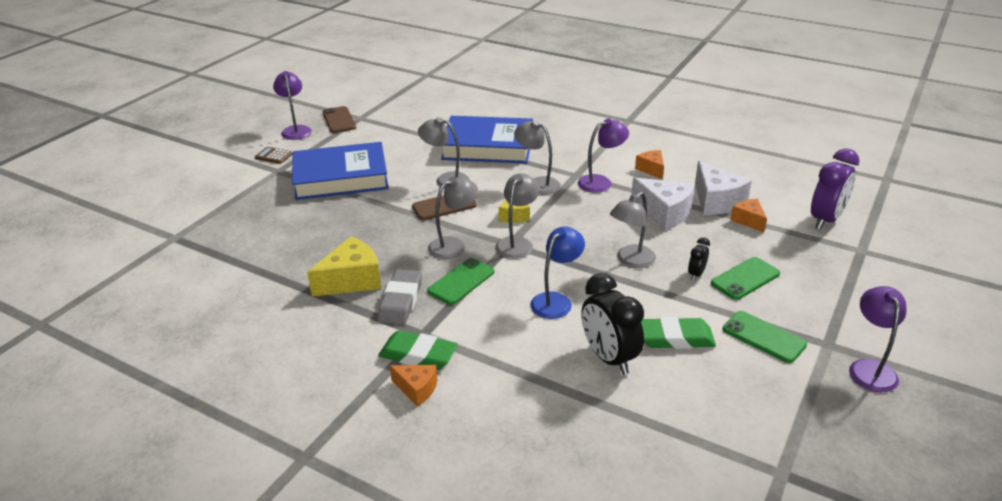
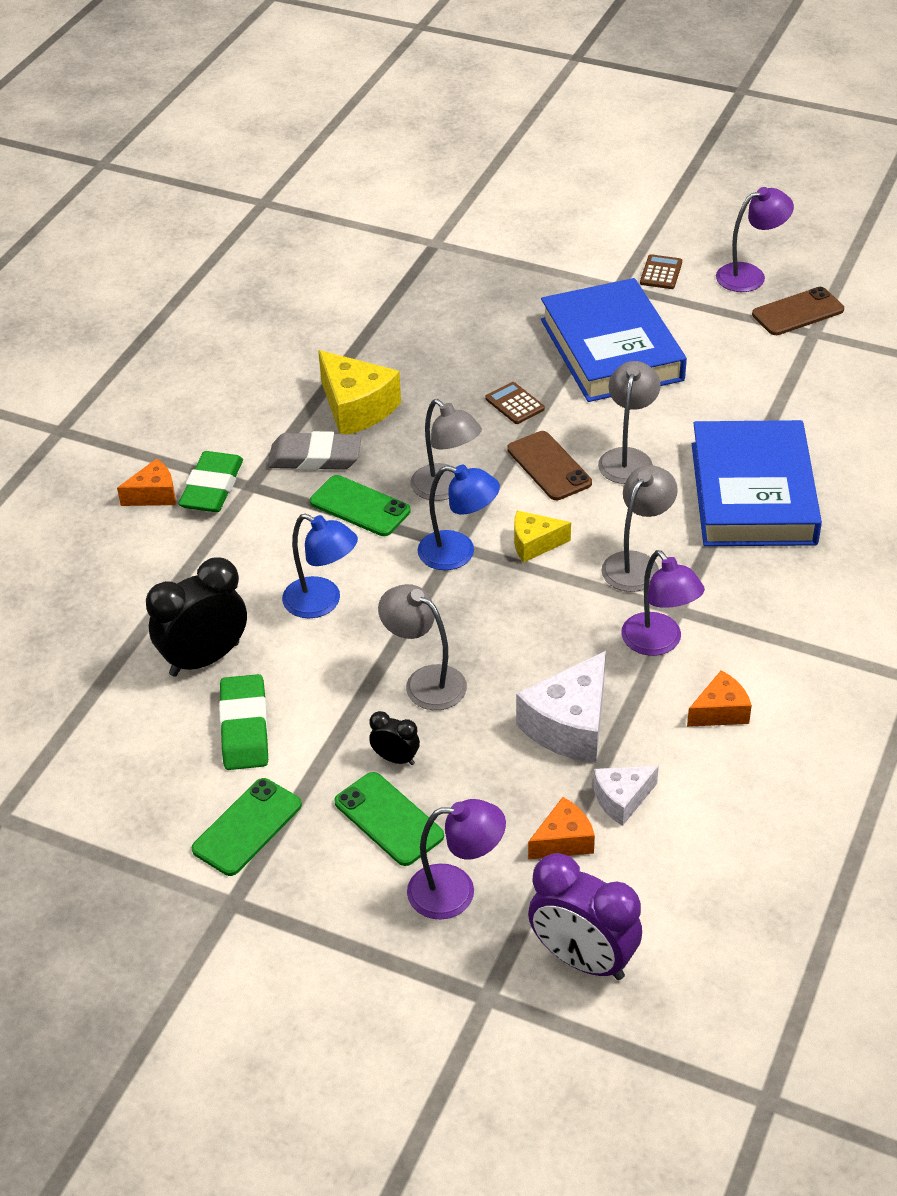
camera: 85 degrees right, 10 degrees up
(378, 214) = (515, 404): none -> brown calculator
(417, 389) = (154, 495): orange cheese -> orange cheese turned 135 degrees counterclockwise
(517, 243) = (458, 553): grey lamp -> blue lamp
(716, 201) = (622, 799): white cheese -> white cheese, size x0.58
(870, 368) = (178, 945): purple lamp -> purple lamp (456, 891)

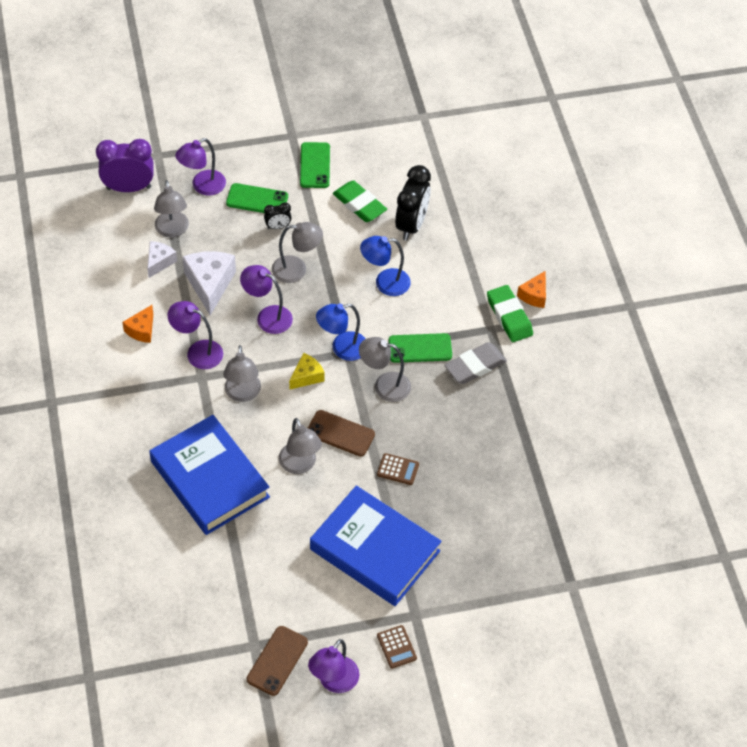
camera: 140 degrees right, 10 degrees up
(356, 408) = (486, 413): yellow cheese -> none
(522, 640) = (267, 316): none -> purple lamp
(563, 841) = (172, 230): orange cheese -> grey lamp

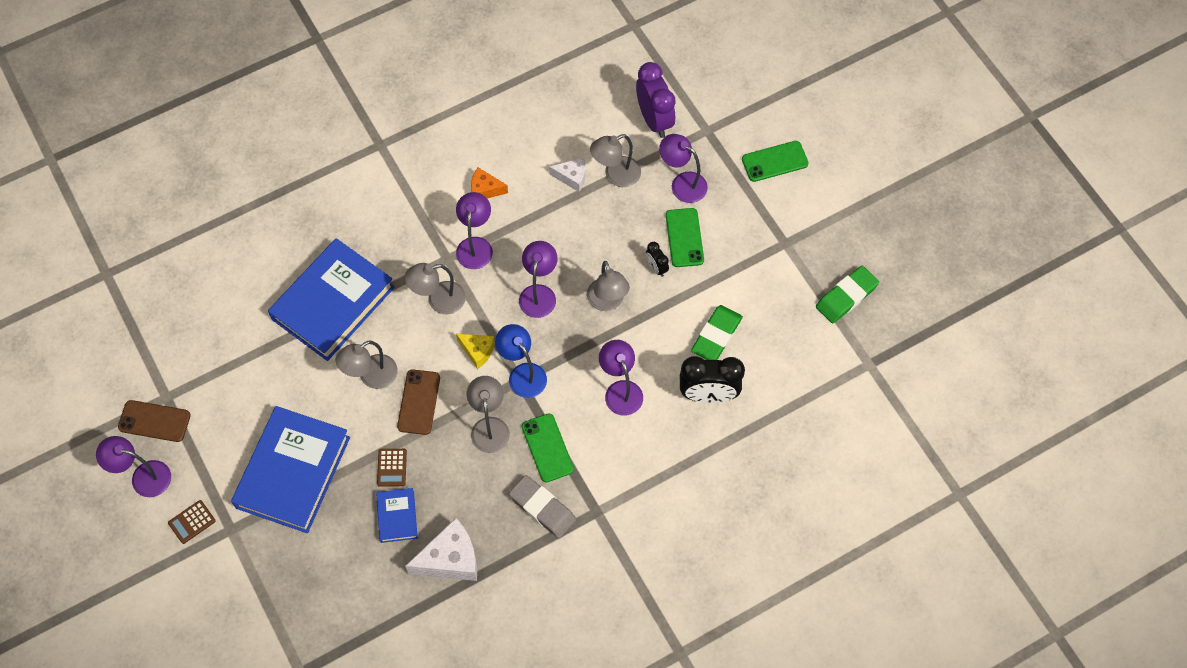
camera: 75 degrees right, 10 degrees up
(210, 284) = (560, 230): white cheese -> white cheese (450, 559)
(315, 165) = (752, 277): green phone -> green phone (775, 161)
(385, 283) = (620, 390): blue lamp -> purple lamp
(447, 476) = (397, 516): none -> blue book
(509, 316) = (619, 526): green eraser -> green eraser (846, 296)
(534, 295) = (657, 545): orange cheese -> none

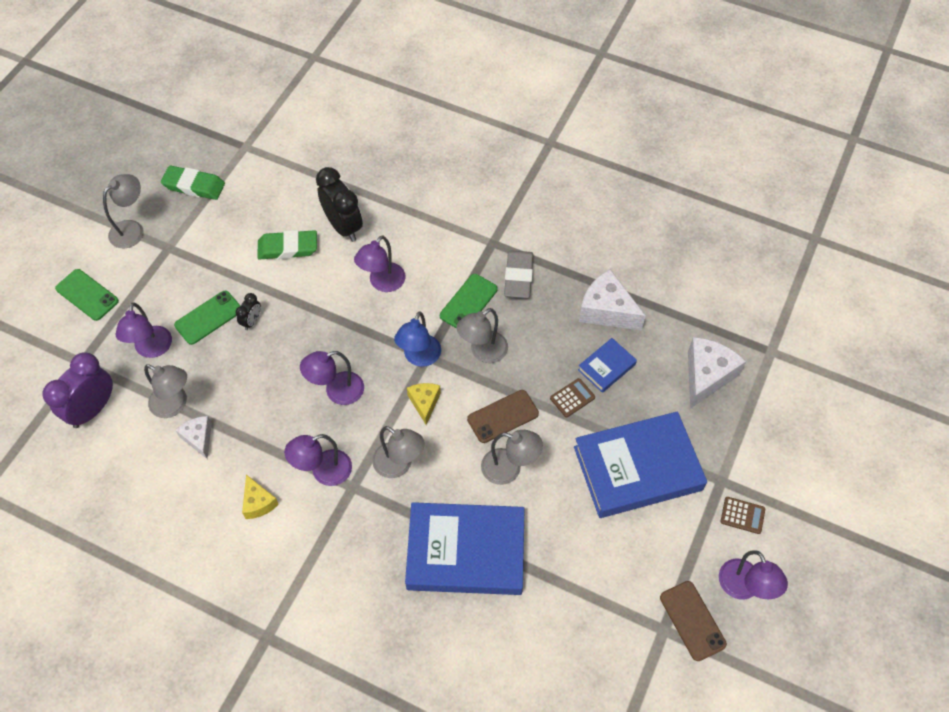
camera: 125 degrees left, 5 degrees down
(323, 594) = (706, 376): none -> white cheese
(485, 190) = (258, 503): orange cheese -> yellow cheese
(607, 302) = (309, 337): grey lamp -> grey lamp (132, 229)

